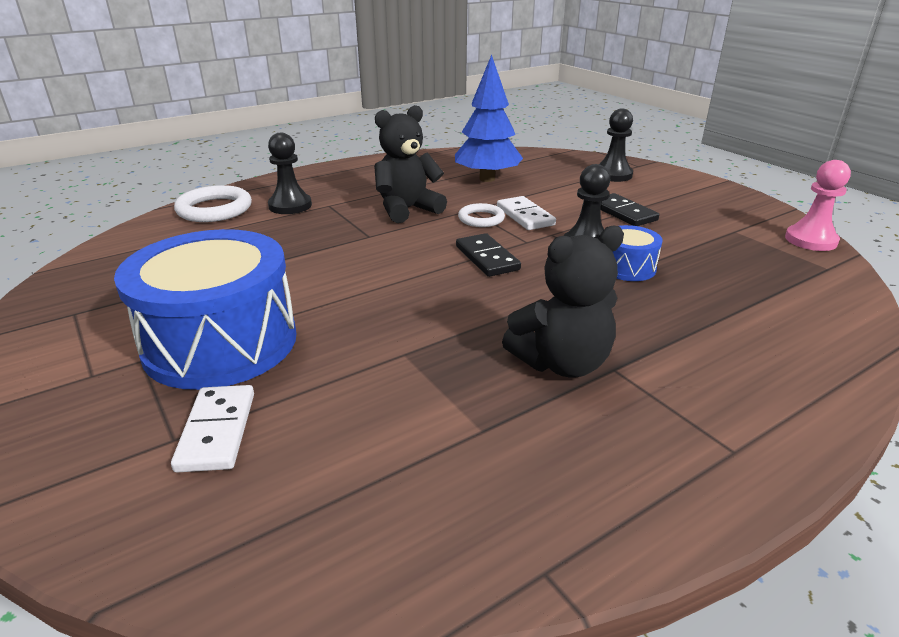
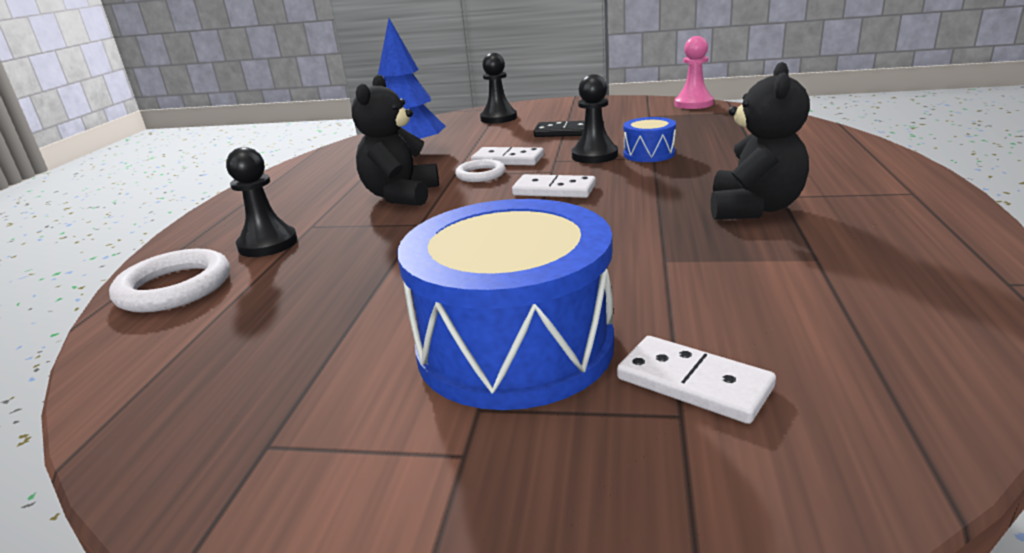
camera: 45 degrees left, 5 degrees down
(487, 258) = (554, 190): black domino -> white domino

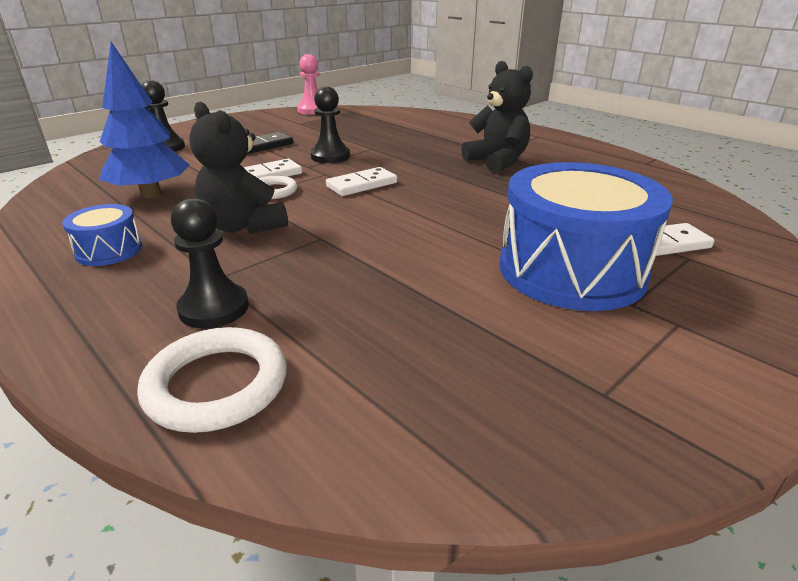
camera: 55 degrees left, 5 degrees up
(649, 154) = (365, 147): blue drum -> blue drum (109, 250)

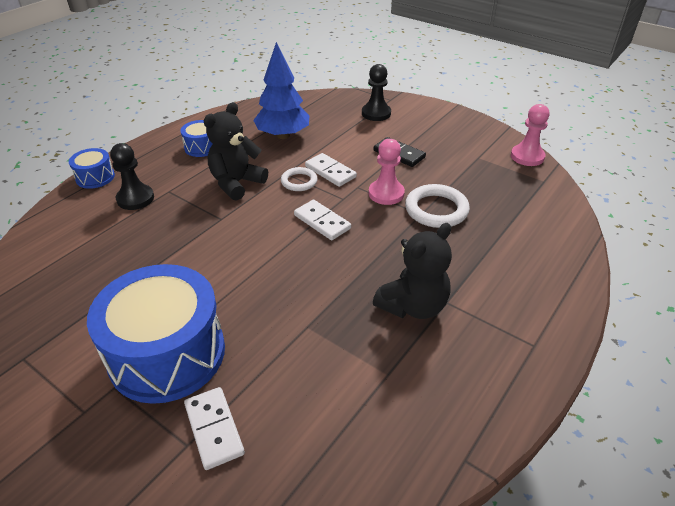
camera: 80 degrees right, 10 degrees up
(88, 362) = (95, 177): none -> blue drum
(216, 385) = (69, 216): white ring -> white ring (436, 210)
(330, 156) = (386, 193): black pawn -> pink pawn

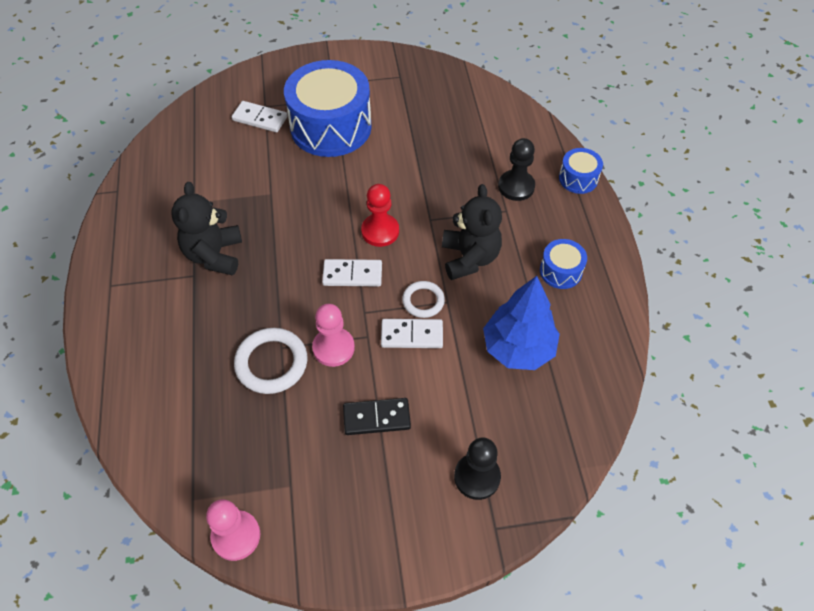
camera: 135 degrees right, 15 degrees up
(264, 234) = (380, 231): none -> red pawn

